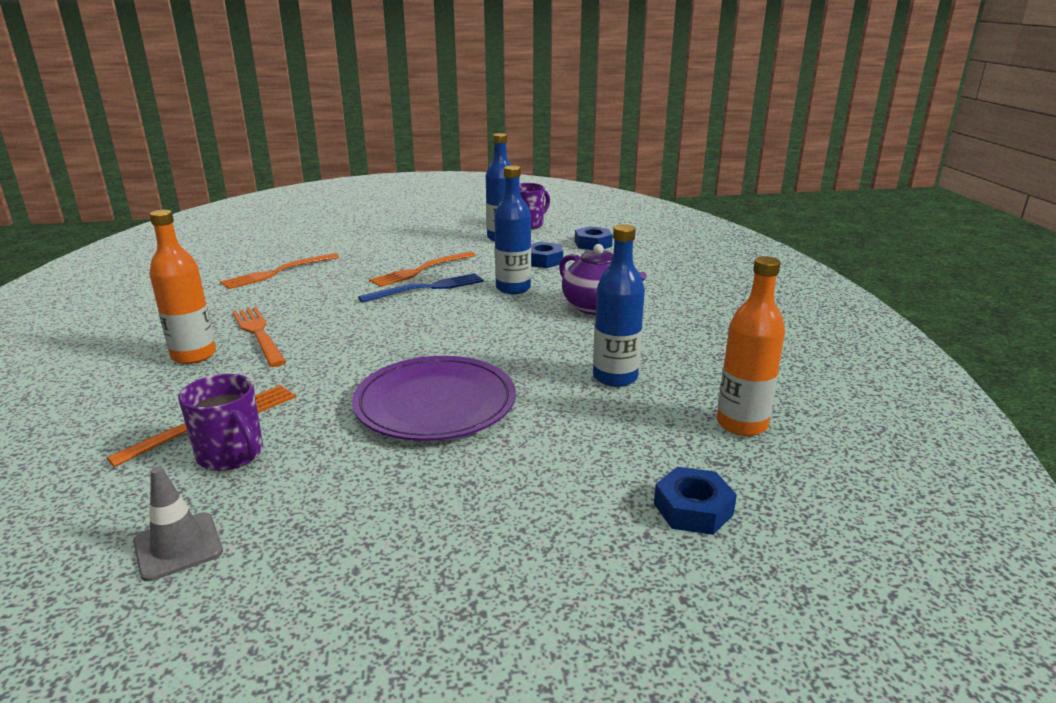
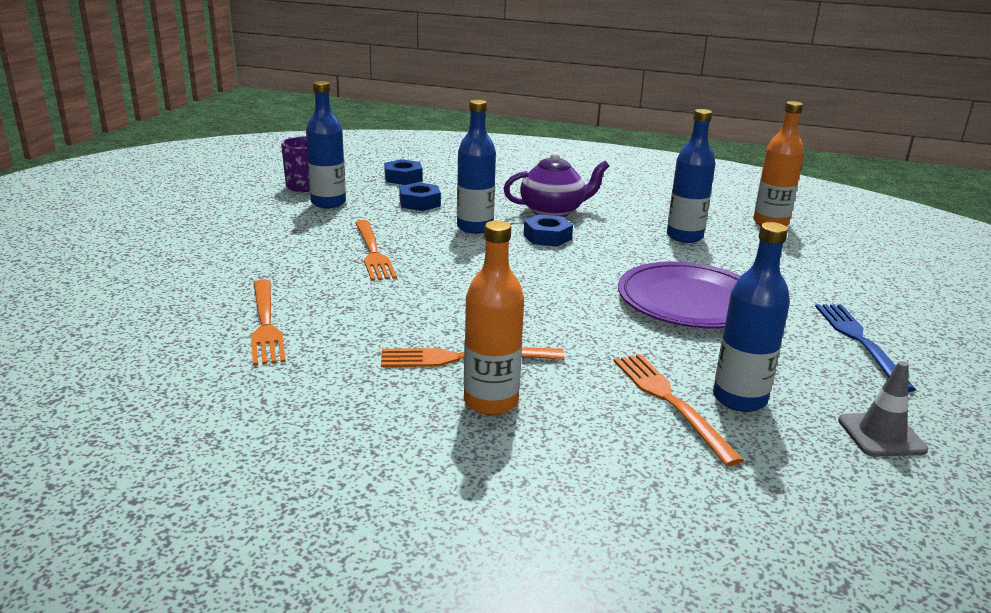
camera: 65 degrees left, 0 degrees up
(231, 455) = (739, 399): purple mug -> blue bottle
(427, 288) = (429, 259): blue fork -> blue fork (860, 342)
(693, 509) = (863, 260): blue nut -> blue nut (547, 237)

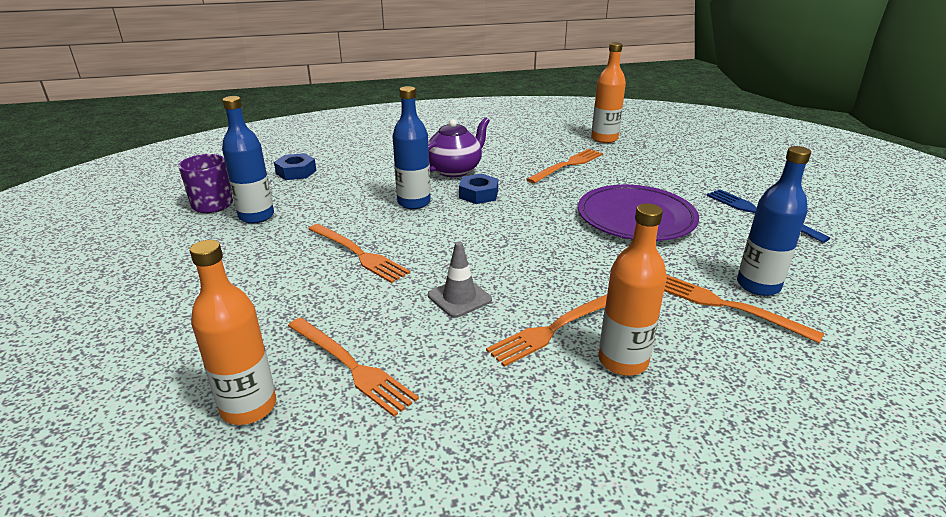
camera: 30 degrees left, 5 degrees up
(167, 323) = (249, 407): none -> orange bottle
(419, 203) = (340, 192): blue nut -> none
(684, 237) = (567, 165): blue bottle -> orange fork
(881, 435) = (854, 279): grey traffic cone -> grey traffic cone (459, 298)

